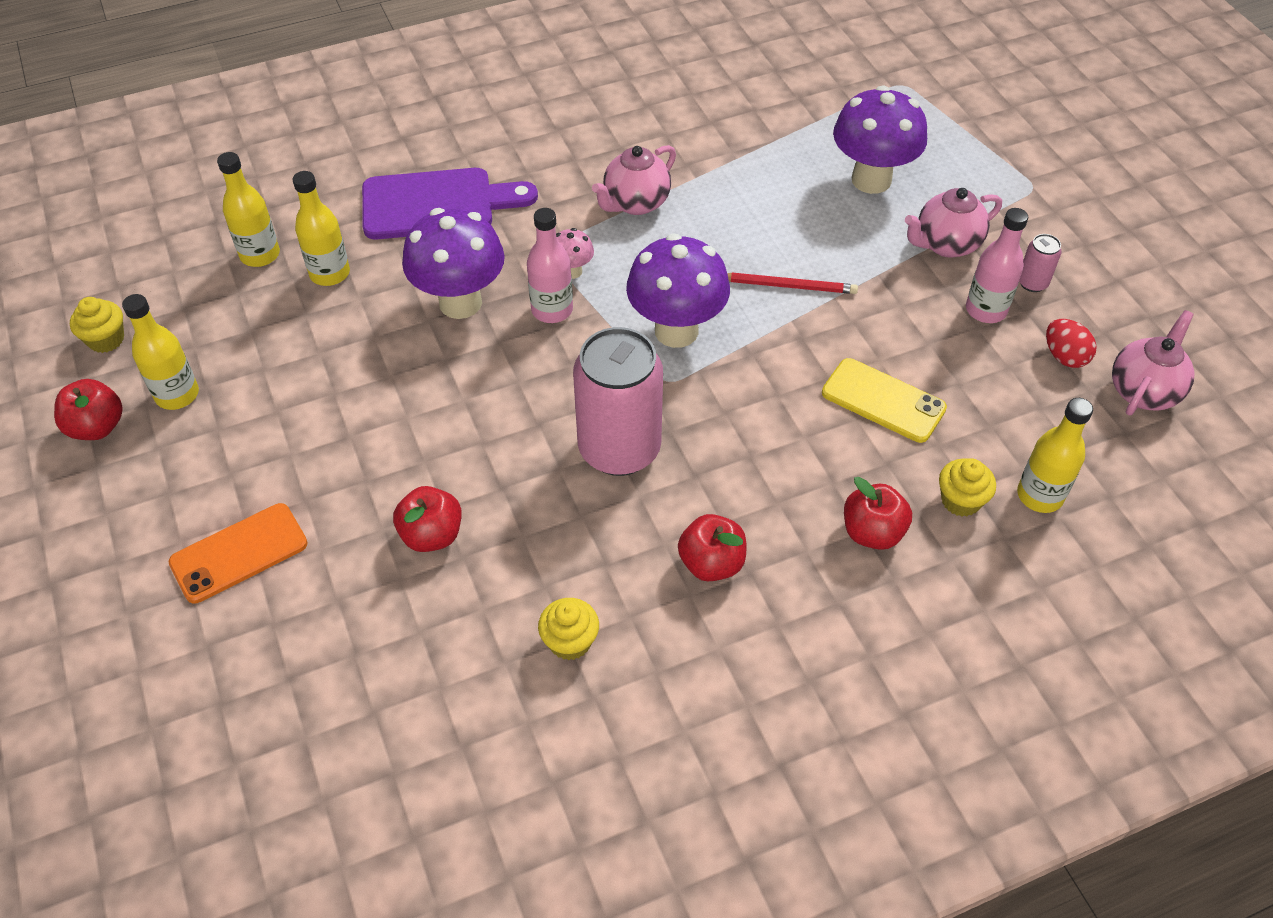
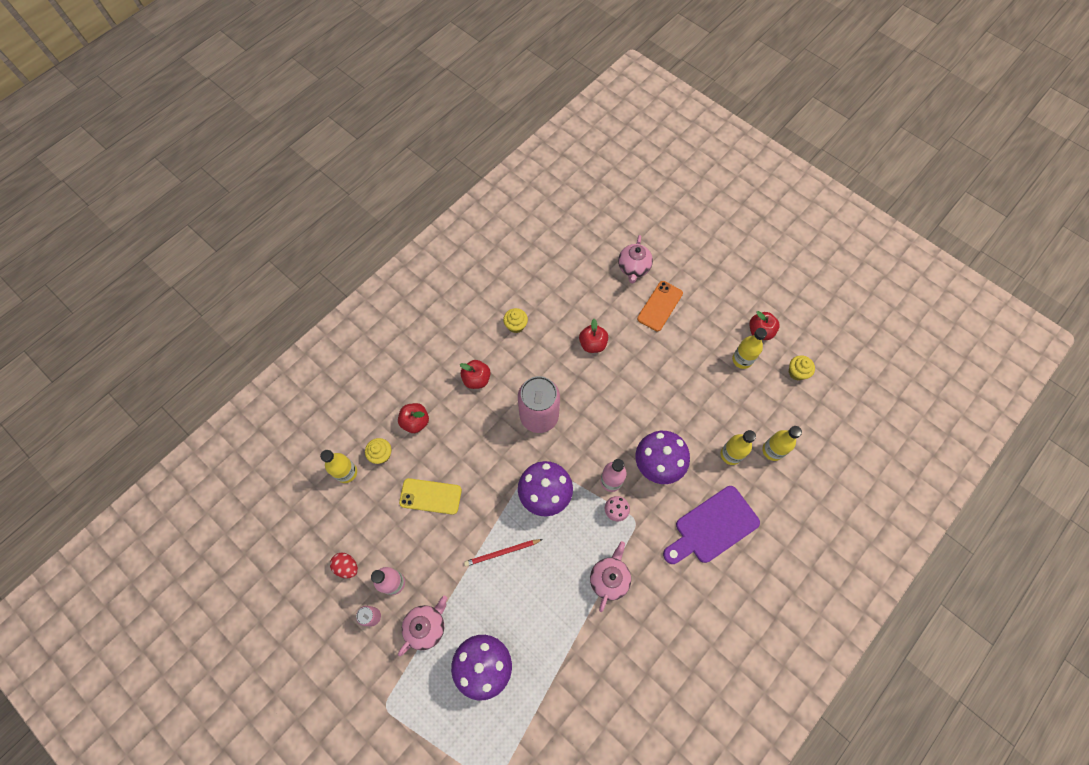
camera: 155 degrees right, 15 degrees up
(1143, 391) = (304, 560): pink teapot -> pink teapot (633, 268)

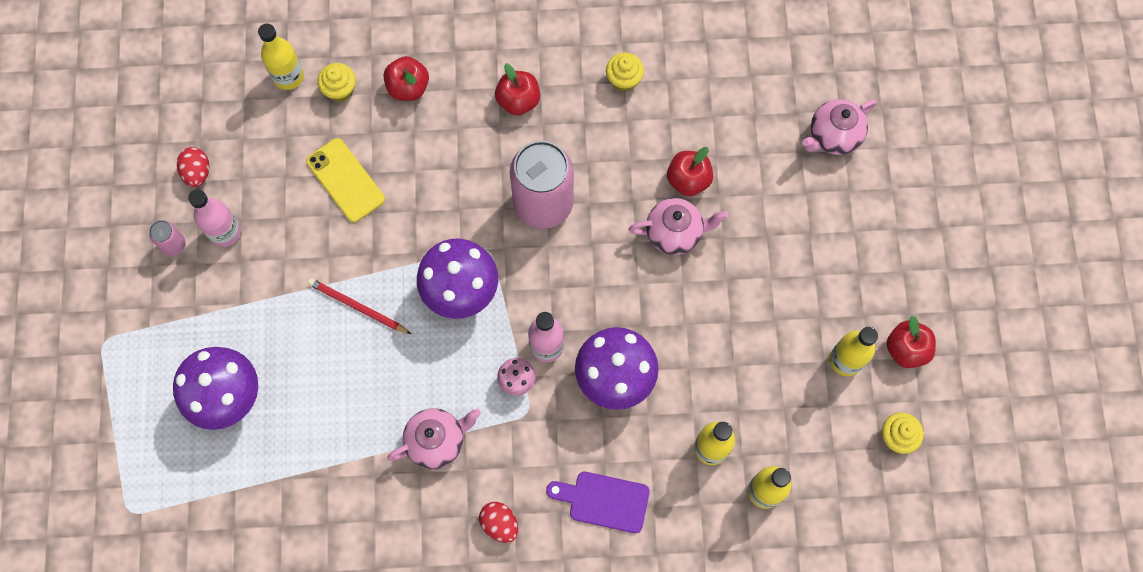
camera: 45 degrees right, 5 degrees up
(426, 626) = (213, 305): pink teapot -> pink teapot (675, 233)
(659, 306) = (816, 208): orange phone -> none
(679, 587) = (499, 524): none -> red egg
(712, 527) = (604, 501): purple cutting board -> purple cutting board, size x0.65

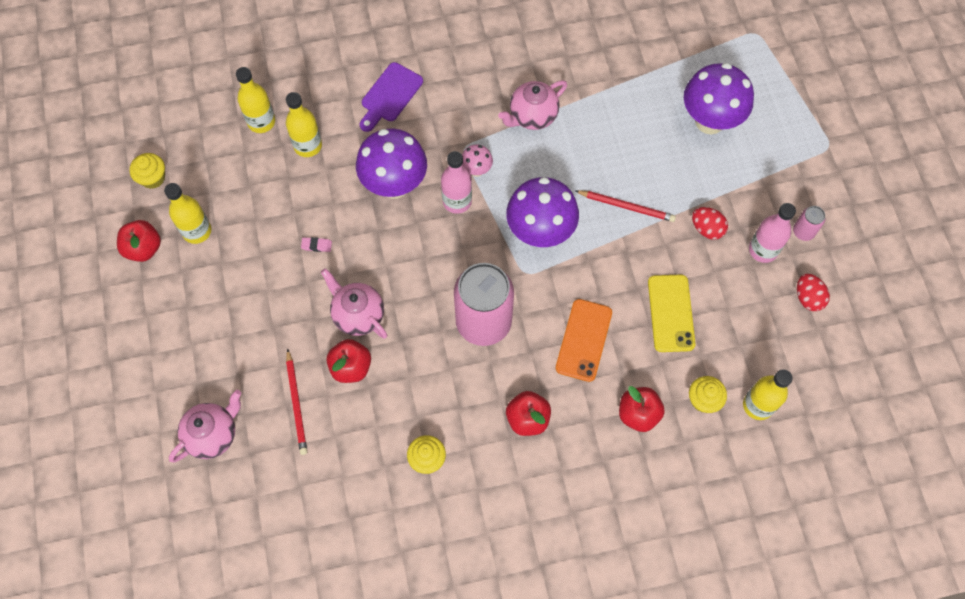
camera: 170 degrees right, 5 degrees down
(345, 180) = (671, 313): yellow phone -> yellow phone turned 45 degrees clockwise
(443, 168) = (584, 340): none -> orange phone
(499, 524) = (469, 68): red egg -> red egg (707, 229)
(604, 501) = (390, 95): purple cutting board -> purple cutting board turned 120 degrees clockwise
(675, 233) = (358, 315): pink teapot -> pink teapot turned 60 degrees clockwise
(712, 319) = (316, 245): none -> pink eraser
(747, 152) = (296, 404): none -> red pencil

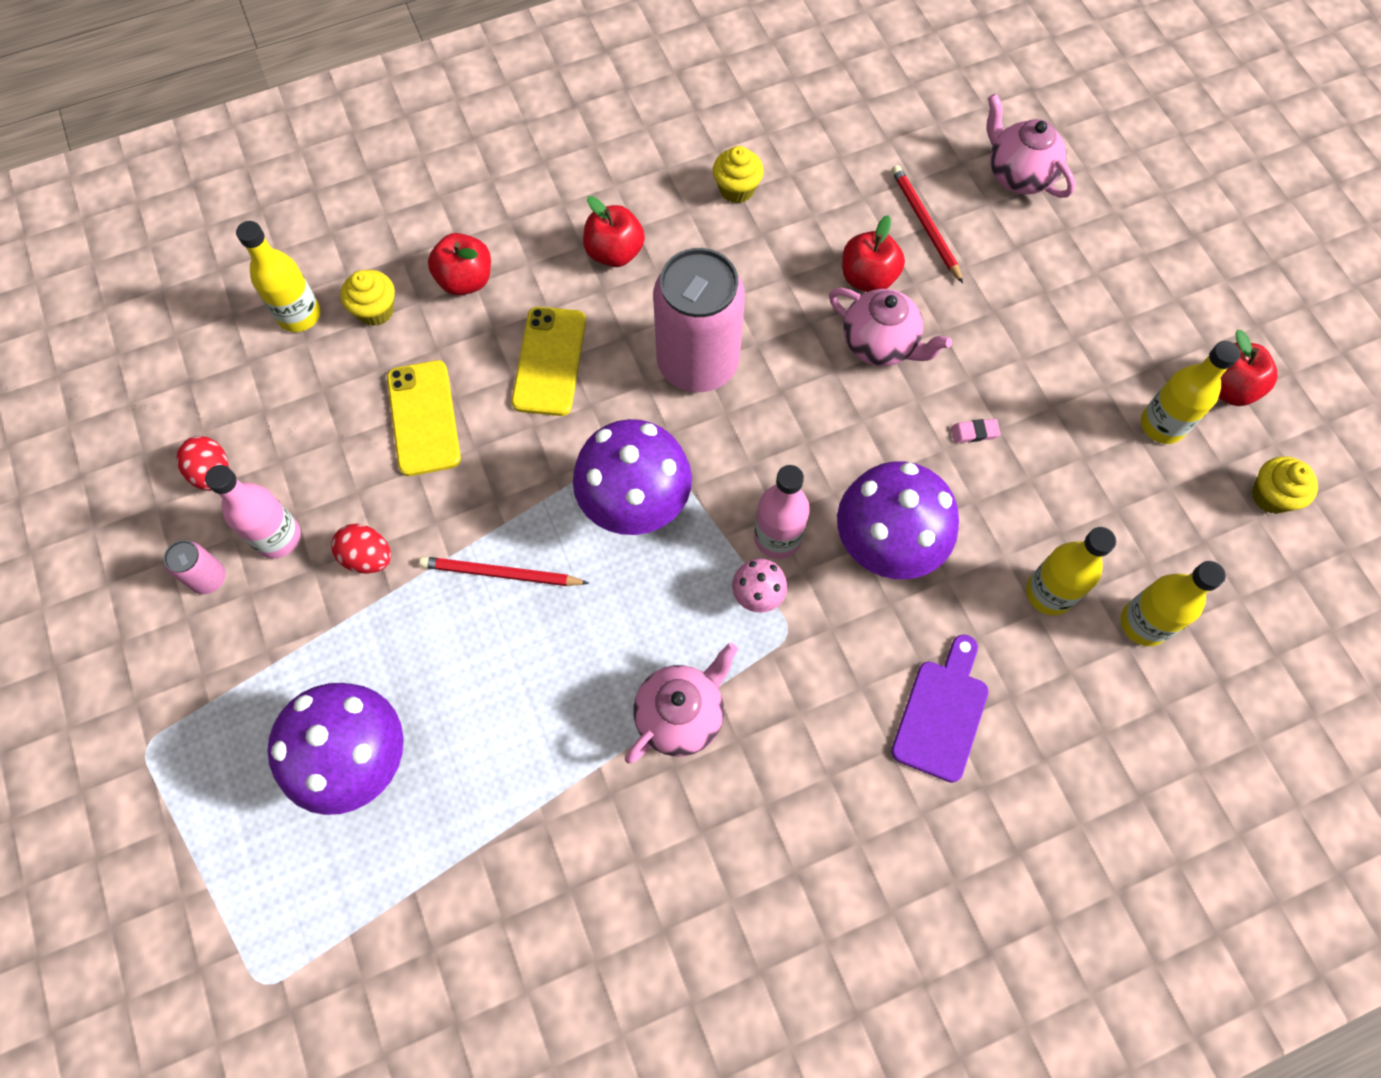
camera: 170 degrees right, 0 degrees up
(213, 434) = (1018, 175): pink teapot -> pink teapot turned 105 degrees clockwise
(584, 340) = (549, 361): orange phone -> yellow phone

